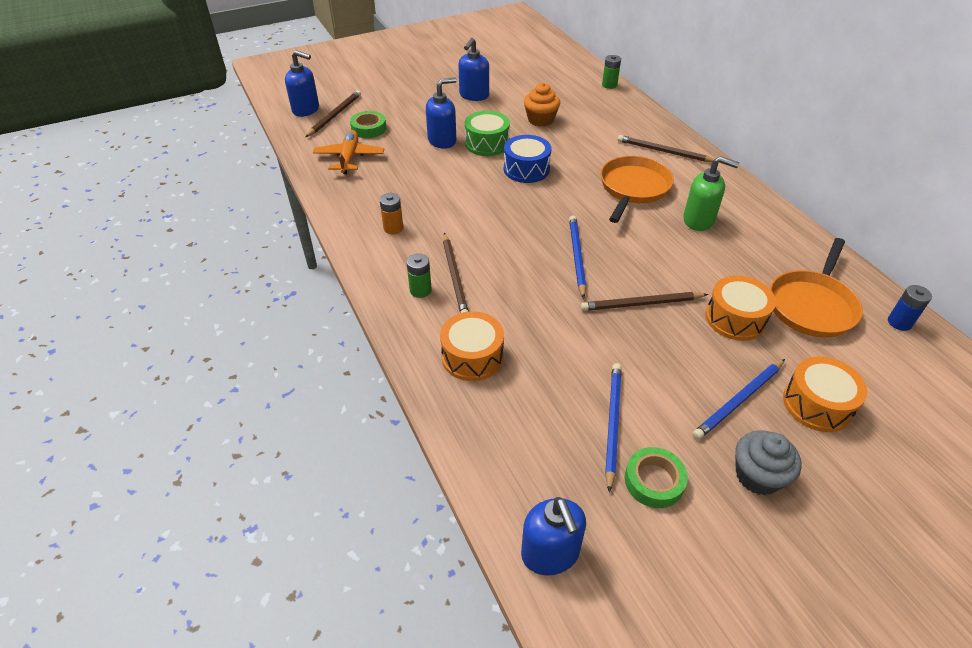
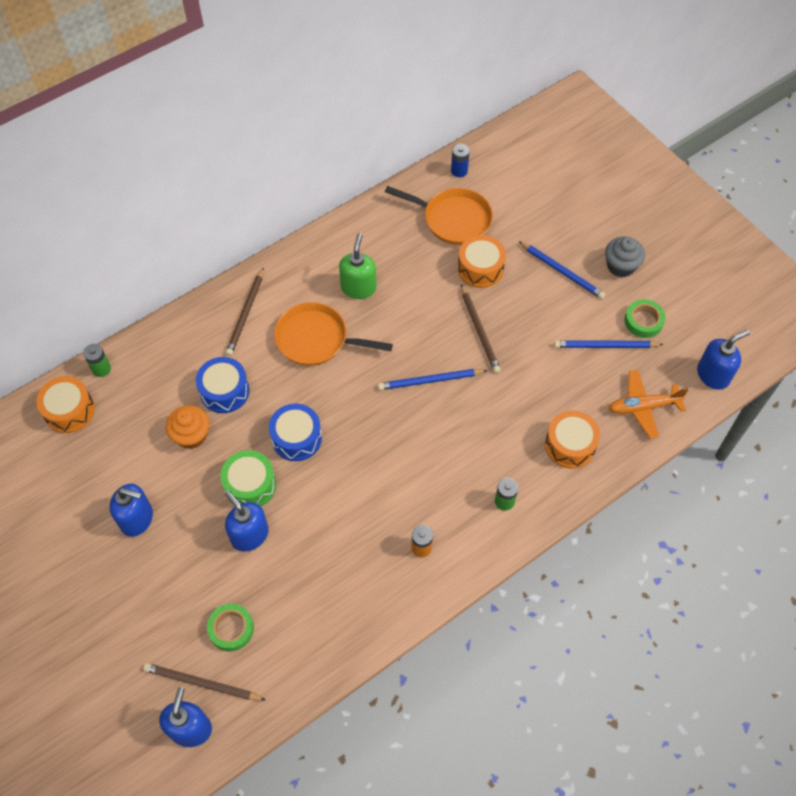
camera: 100 degrees left, 15 degrees up
(349, 158) = (300, 632): orange plane -> orange plane (643, 407)
(455, 276) = (479, 476): brown pencil -> none
(581, 137) = (224, 391): none -> blue drum
(817, 404) = (552, 228): orange drum -> orange drum (69, 411)

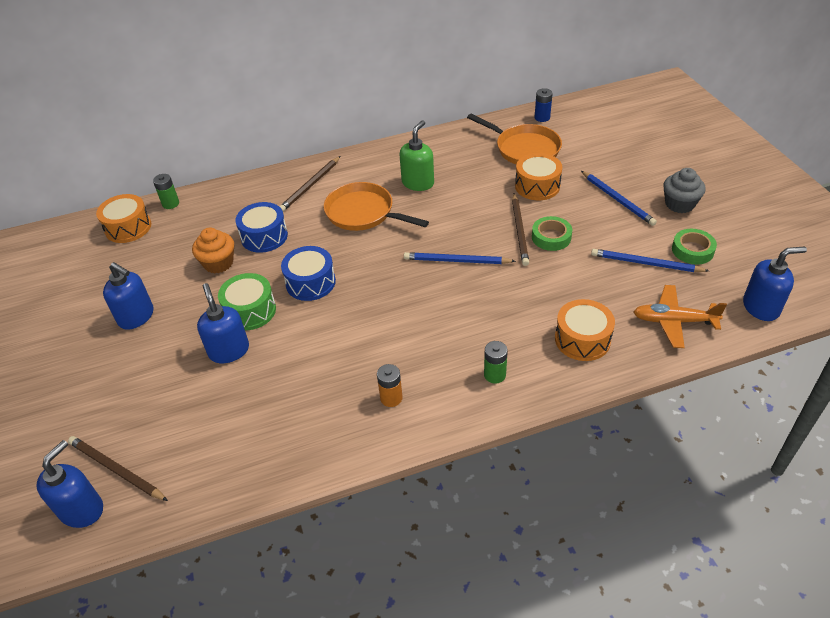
camera: 20 degrees right, 15 degrees down
(231, 629) = (170, 427): green tape -> green tape (551, 237)

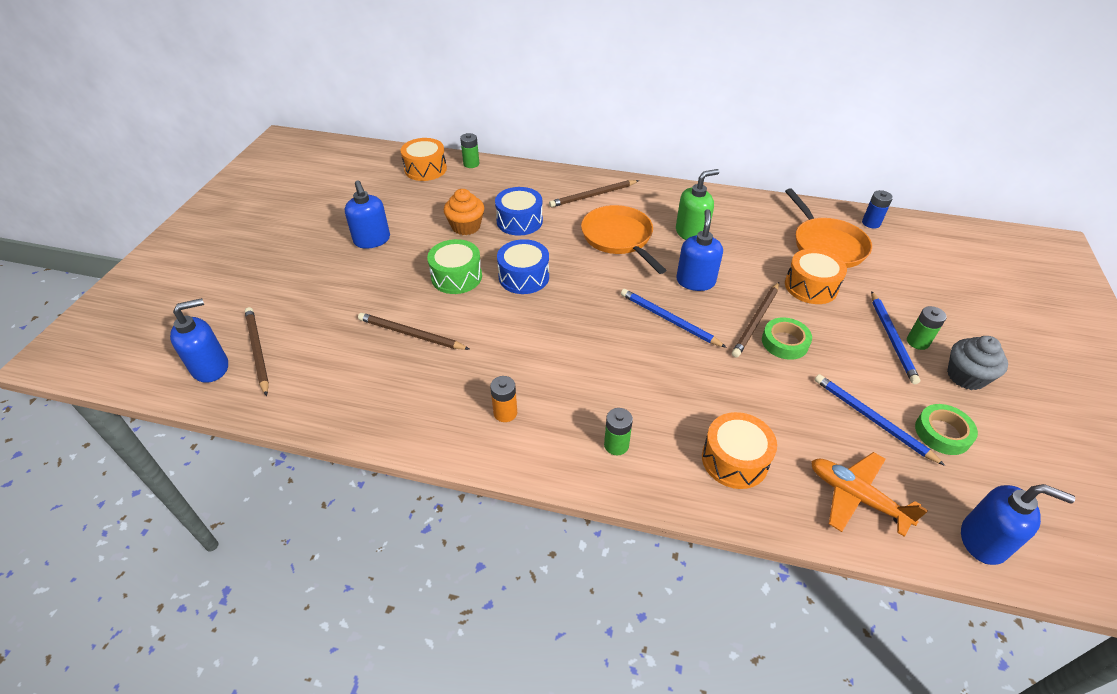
camera: 30 degrees right, 0 degrees up
(229, 350) = (413, 301): blue soap dispenser -> blue soap dispenser (695, 281)
(254, 379) = (411, 334): none -> brown pencil
(635, 194) = (917, 342): none -> green battery

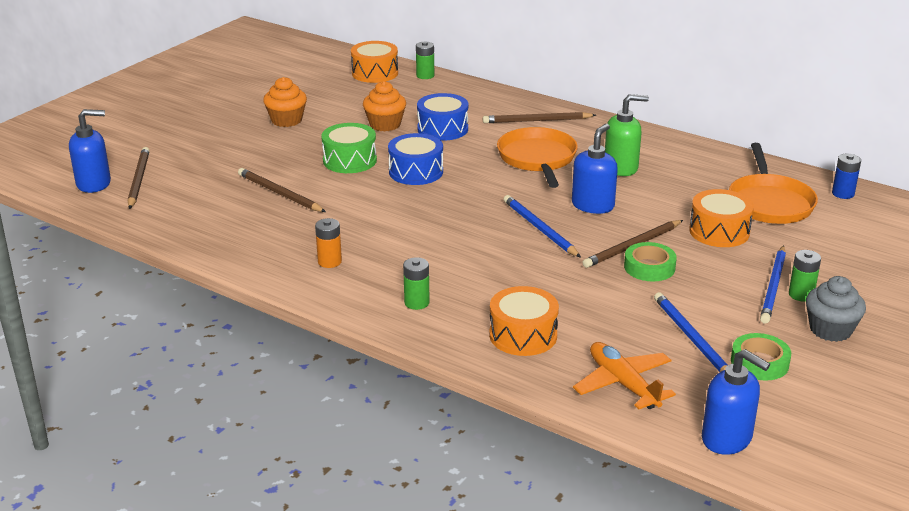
camera: 20 degrees right, 15 degrees down
(372, 240) = (286, 120): blue soap dispenser -> orange cupcake

